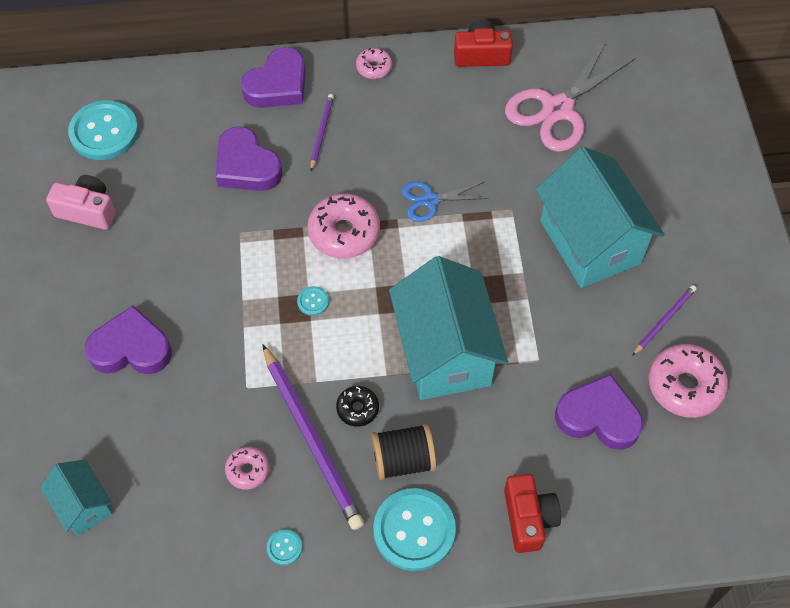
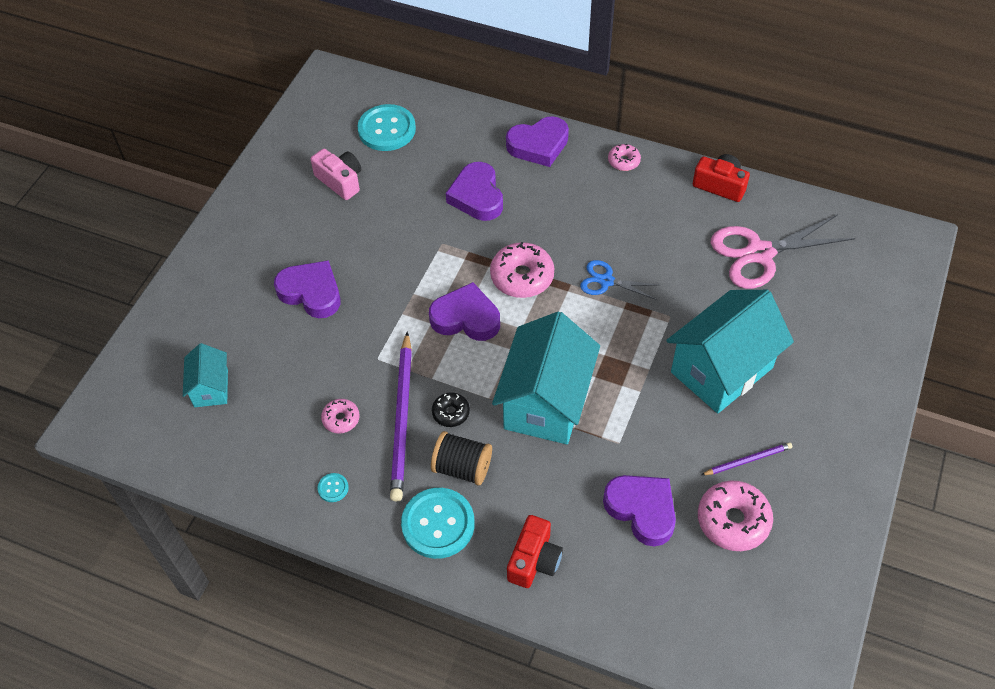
camera: 30 degrees right, 5 degrees down
(313, 301) = (466, 318): turquoise button -> purple heart
(321, 132) = (551, 194): purple pencil -> none
(590, 242) = (721, 370): turquoise house -> turquoise house turned 45 degrees clockwise

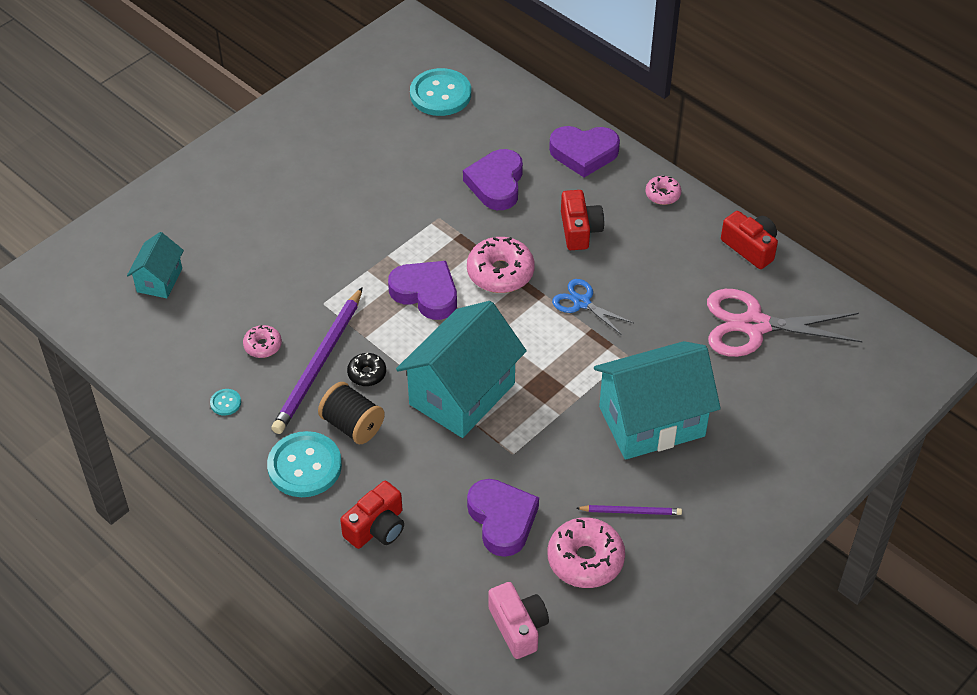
camera: 20 degrees right, 5 degrees down
(311, 292) = (292, 224): purple heart -> none
(340, 181) = (371, 130): pink camera -> pink camera (518, 627)
(570, 215) = (579, 230): none -> red camera

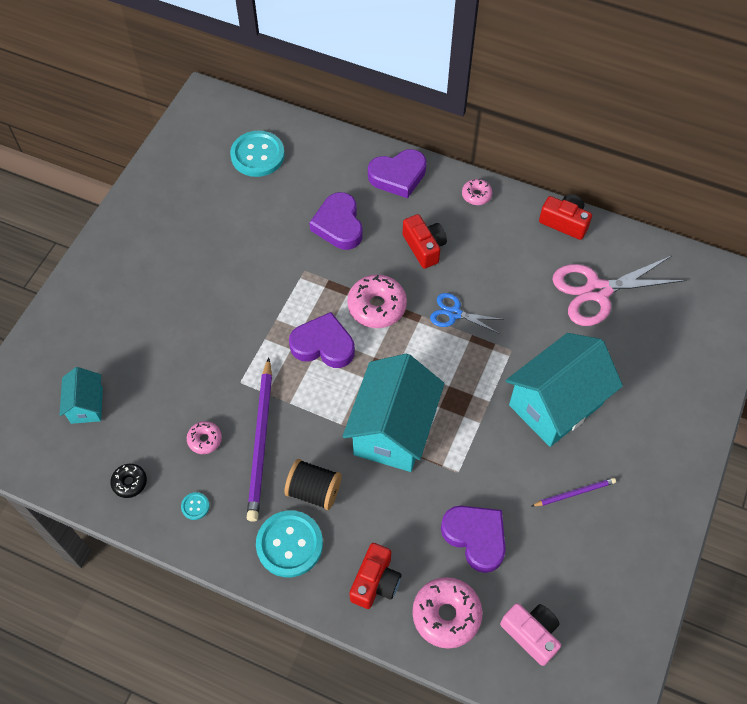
camera: 20 degrees left, 10 degrees up
(367, 374) = (305, 437): black donut -> black donut (129, 482)
(585, 559) = (558, 551): pink donut -> pink donut (446, 615)

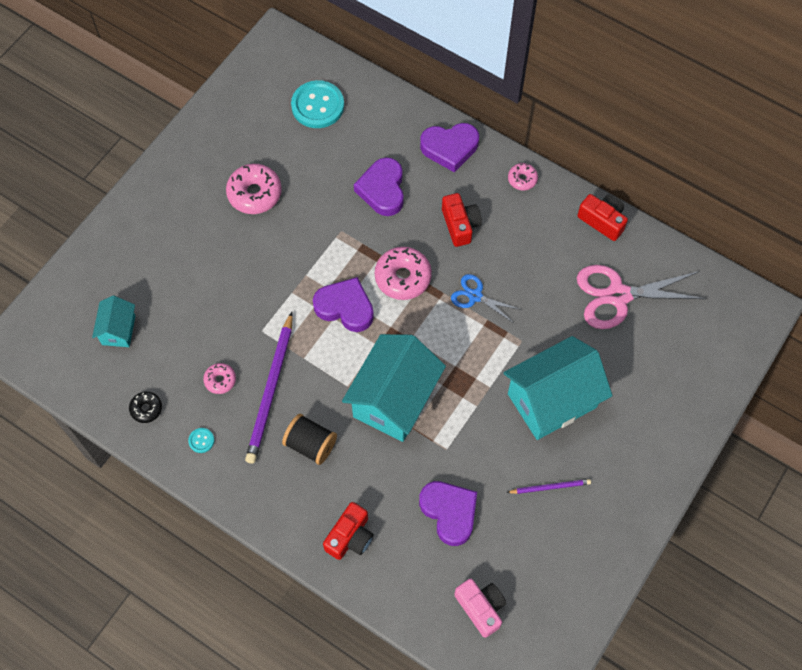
camera: 10 degrees right, 5 degrees up
(289, 544) = (279, 490): turquoise button -> none
(446, 615) = (408, 577): pink donut -> pink donut (254, 193)

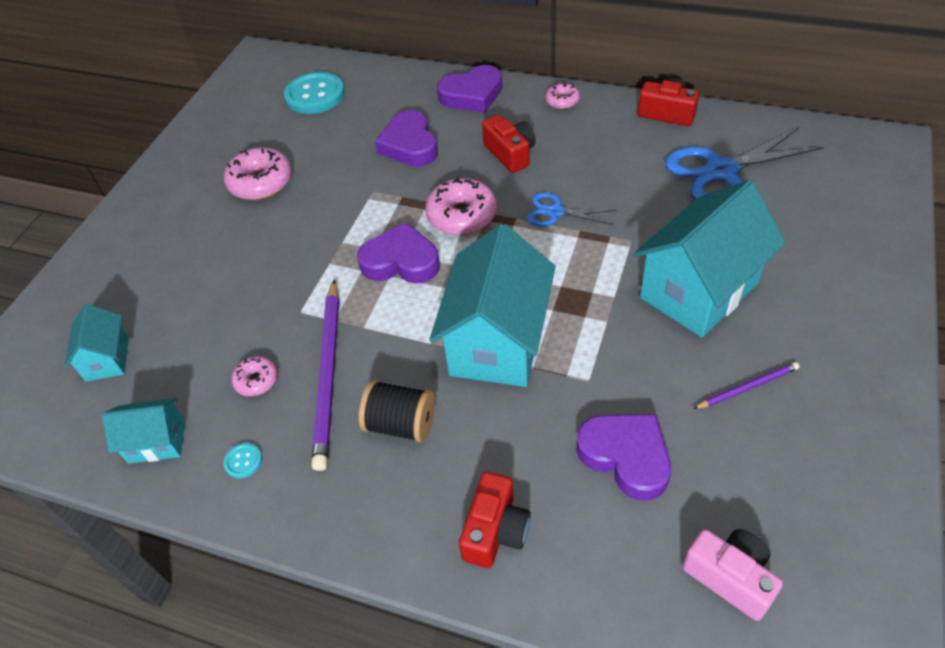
camera: 10 degrees left, 15 degrees down
(146, 409) = (157, 442): black donut -> turquoise house
(618, 295) = (721, 171): pink scissors -> blue scissors

